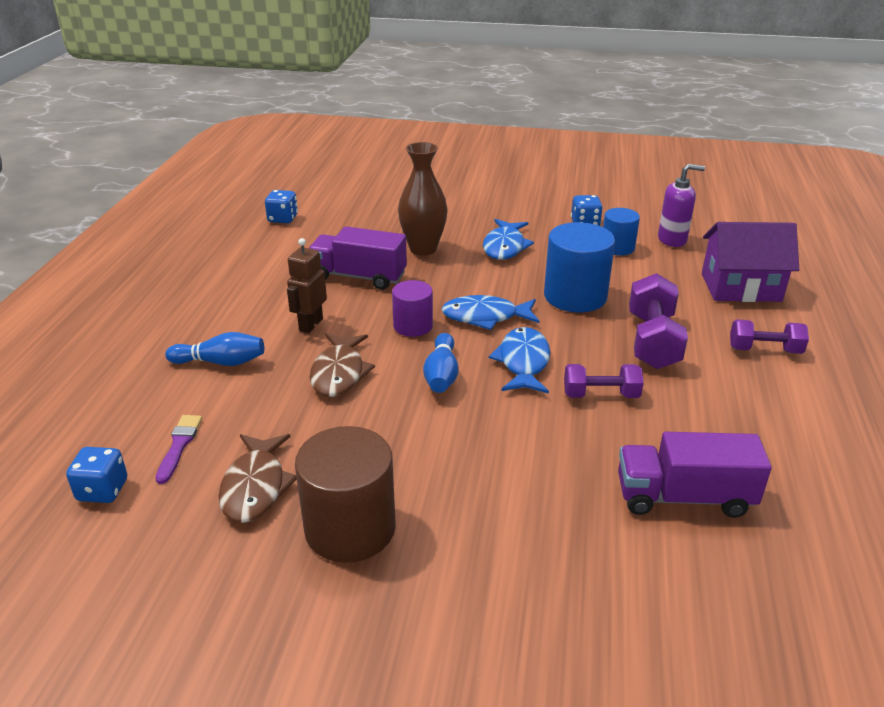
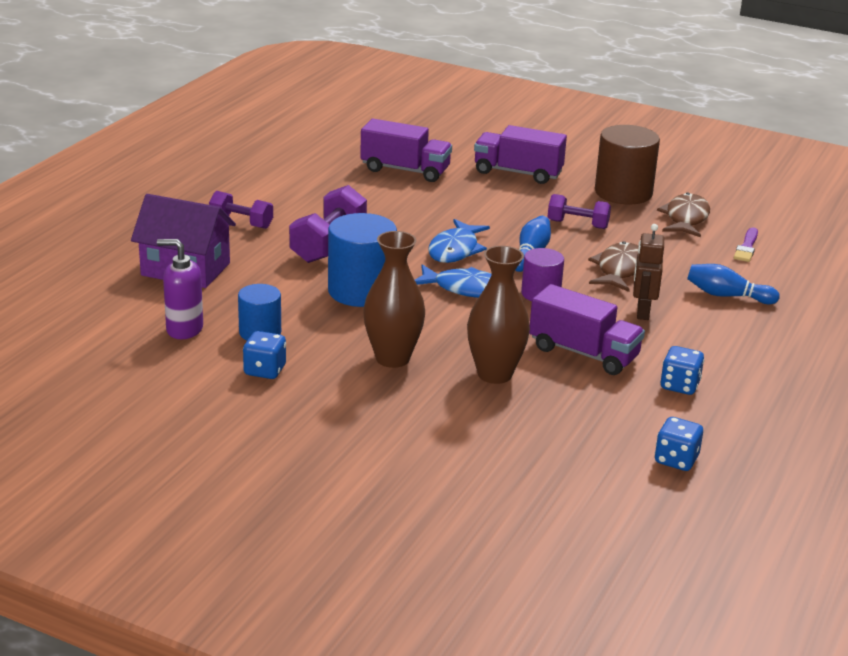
camera: 165 degrees left, 5 degrees down
(102, 490) = (793, 234): blue dice -> blue dice (679, 386)
(310, 325) = (642, 312): brown robot -> brown robot turned 150 degrees clockwise
(505, 246) = (392, 358): blue fish -> brown vase
(524, 538) = (518, 173): none -> purple truck
(601, 395) = (409, 221): purple dumbbell -> purple dumbbell (577, 224)

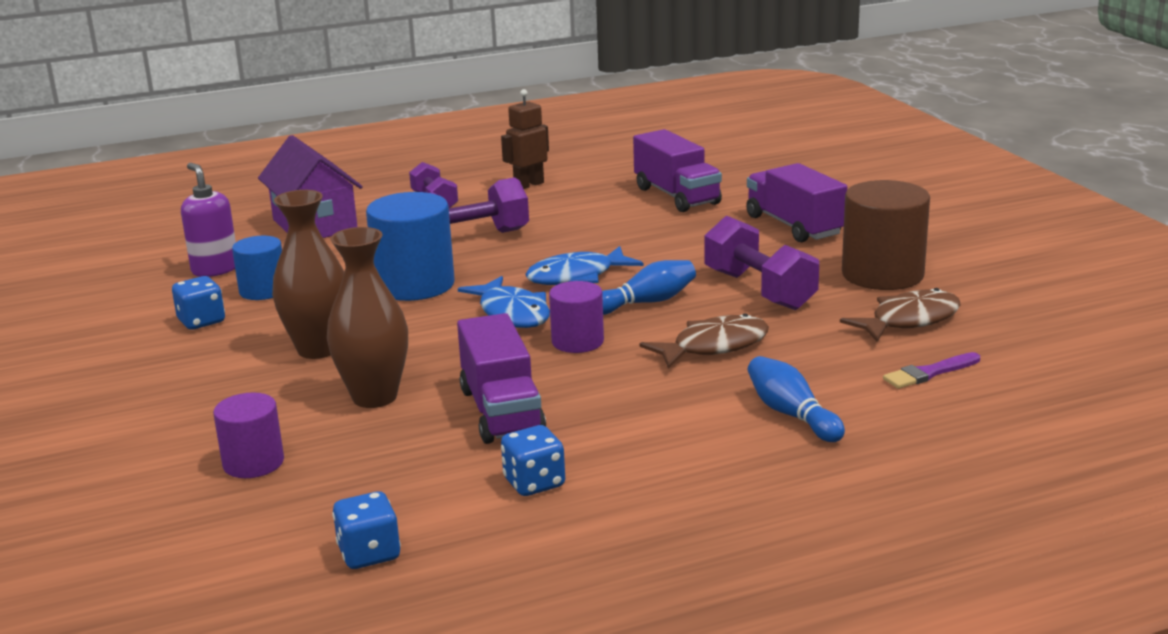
camera: 45 degrees right, 5 degrees down
(509, 443) = (253, 463): none -> purple cylinder
(577, 224) = (759, 290): purple dumbbell -> purple dumbbell, size x1.56
(642, 312) = (650, 396): brown robot -> brown robot (528, 185)

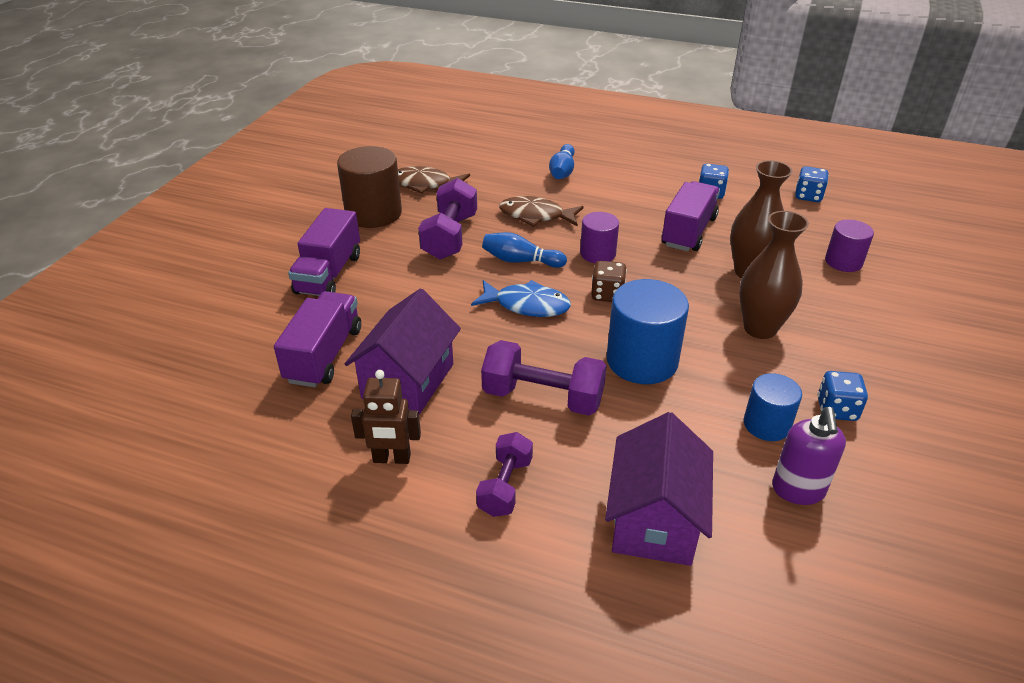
camera: 140 degrees left, 15 degrees up
(512, 313) = (607, 294): blue fish -> brown dice
(587, 209) = (408, 381): none -> purple house
(929, 373) = (474, 161): purple brush -> none

